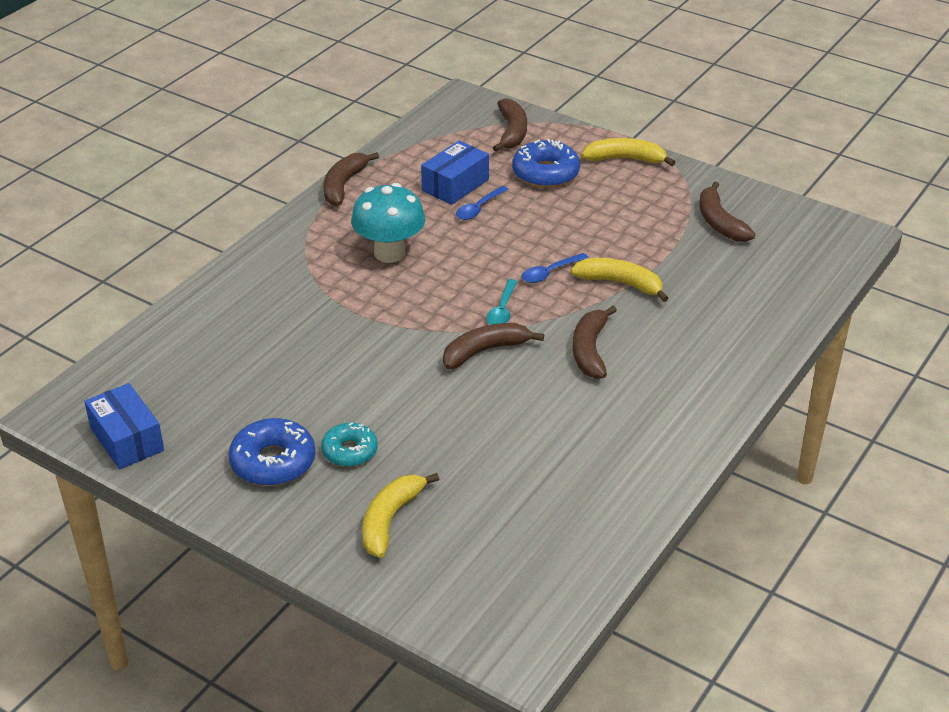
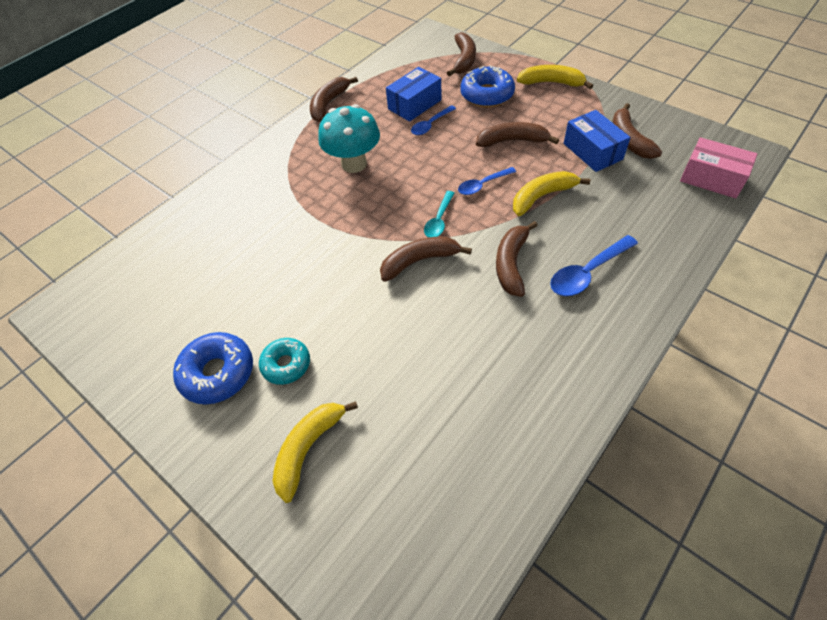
camera: 10 degrees right, 15 degrees up
(127, 439) = (102, 341): blue box -> blue box (592, 151)
(581, 225) = (512, 141): none -> brown banana
(620, 283) = (542, 196): yellow banana -> yellow banana turned 60 degrees counterclockwise
(674, 356) = (587, 272): none -> blue spoon
(812, 261) = (712, 178): none -> pink box

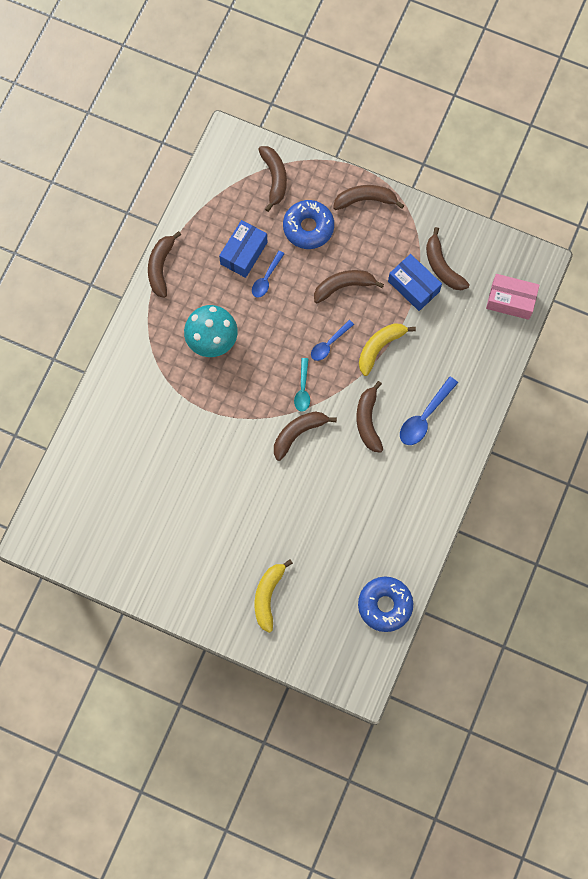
camera: 20 degrees left, 20 degrees up
(218, 373) = (184, 560): blue donut -> blue donut (385, 605)
(286, 364) = (230, 542): turquoise donut -> none
(551, 83) = (365, 200): yellow banana -> brown banana

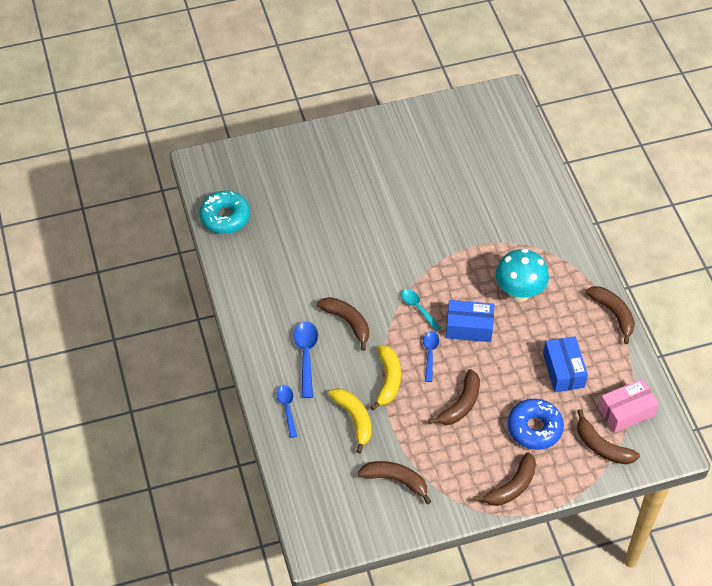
camera: 140 degrees right, 20 degrees down
(266, 278) = (526, 365): blue spoon -> blue spoon (287, 408)
(268, 596) = (314, 169): yellow banana -> yellow banana (354, 419)
(298, 433) = (392, 278): brown banana -> none
(385, 605) = (225, 217): blue donut -> turquoise donut
(413, 286) = (405, 446): blue box -> blue box (469, 327)
(510, 300) = (313, 496): pink box -> pink box (626, 412)

